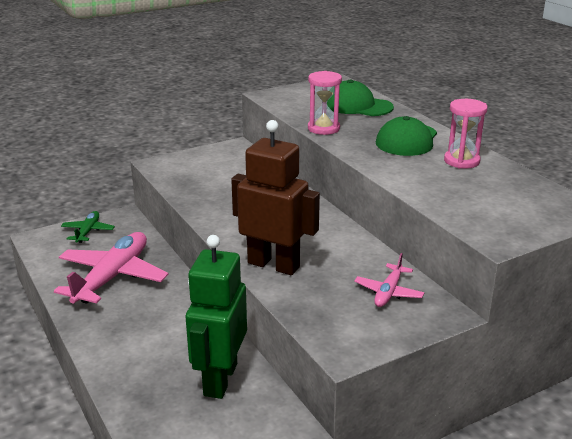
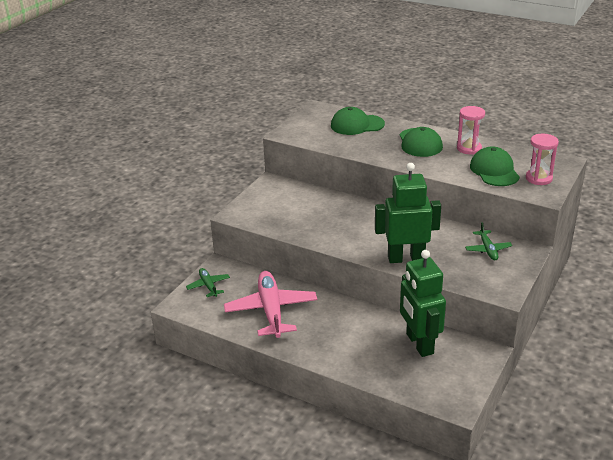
camera: 30 degrees left, 5 degrees up
(274, 265) = (406, 258): brown robot -> green robot
(323, 128) = (359, 151): pink hourglass -> pink hourglass (538, 178)
(388, 292) = (488, 249): pink plane -> green plane
(462, 192) = (494, 171): none -> green cap

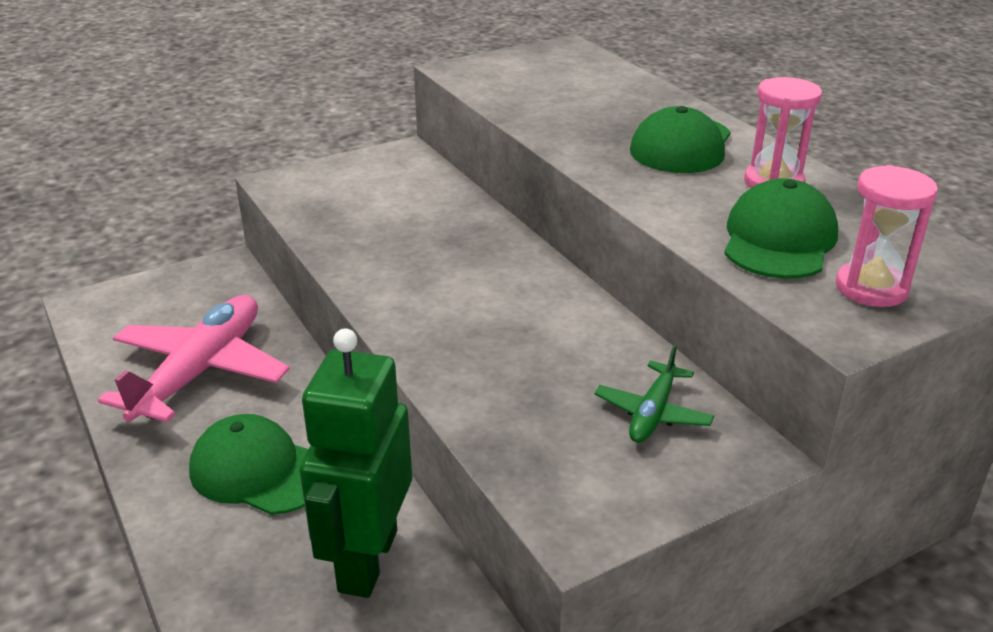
camera: 30 degrees right, 0 degrees up
(208, 286) = (167, 291): green plane -> none
(357, 125) = (600, 87): green cap -> green cap (259, 471)
(406, 258) = (459, 361): green robot -> none

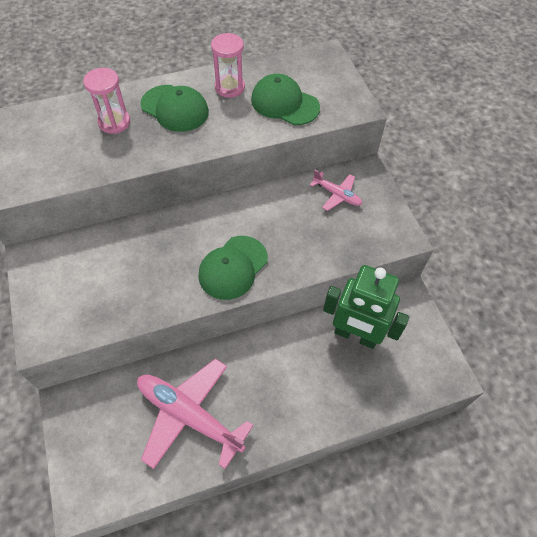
camera: 80 degrees left, 25 degrees up
(259, 471) = (287, 381): green cap -> green cap (233, 267)
(652, 413) = (337, 195): green plane -> pink plane
(871, 288) = (330, 89): pink hourglass -> pink hourglass (114, 122)

